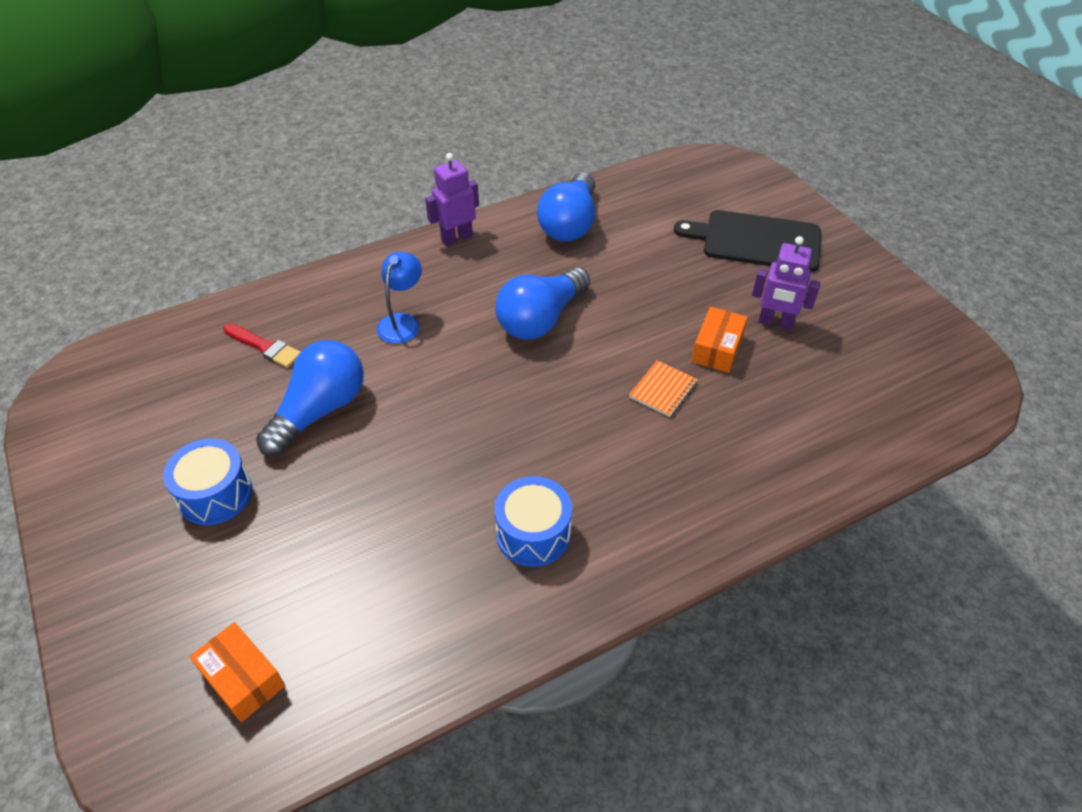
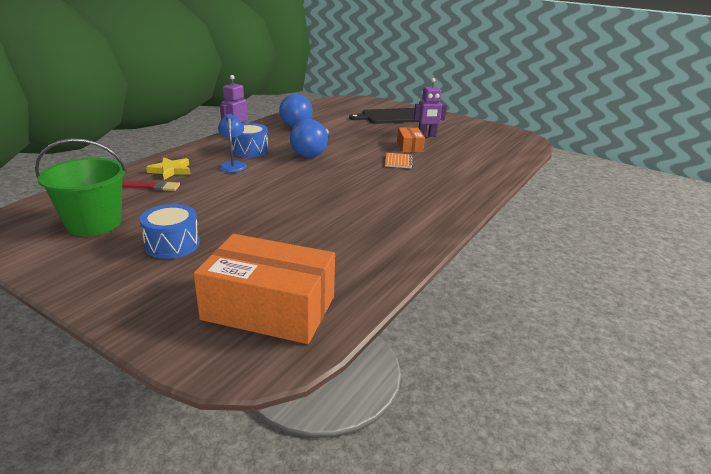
camera: 30 degrees left, 20 degrees down
(157, 412) = (94, 223): none -> green bucket
(242, 679) = (269, 308): orange box -> orange box, size x2.05
(311, 312) = (170, 170): none -> yellow star
(319, 411) = (213, 201): blue light bulb -> none
(533, 533) = (386, 215): blue drum -> blue drum (250, 150)

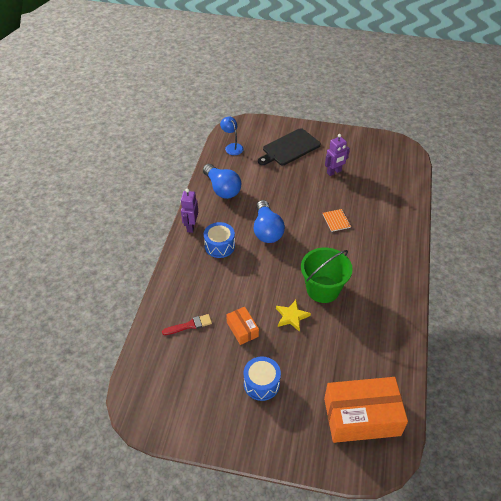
camera: 20 degrees left, 20 degrees up
(94, 223) = (191, 383): green bucket -> green bucket (323, 289)
(170, 170) = (185, 298): yellow star -> yellow star (291, 316)
(233, 165) = (223, 272): blue lamp -> blue lamp (232, 147)
(409, 146) = (331, 194): orange box -> orange box (242, 329)

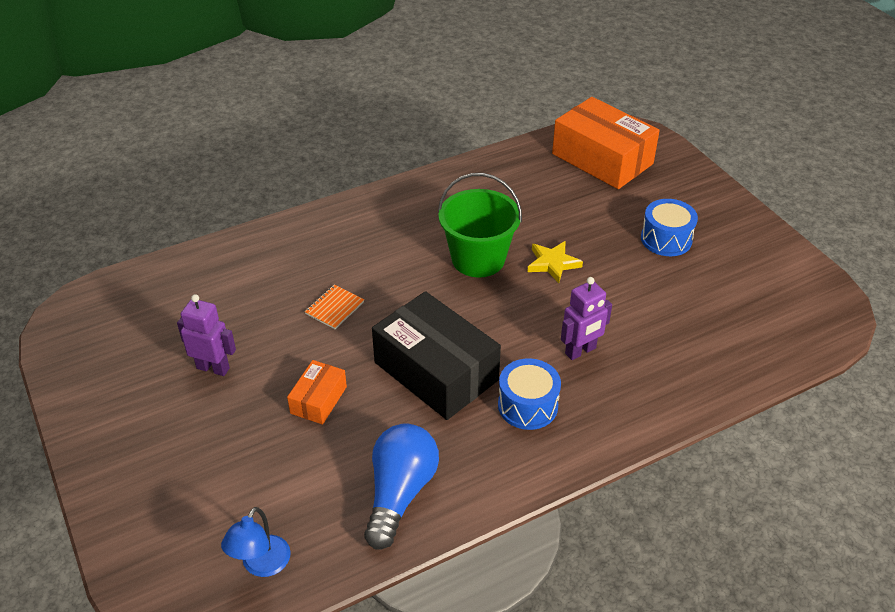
camera: 130 degrees left, 5 degrees down
(189, 325) = (685, 345): red brush -> none
(191, 226) = (531, 471): purple robot -> purple robot (580, 351)
(242, 329) = (625, 294): orange box -> orange box (318, 400)
(267, 230) = (435, 371): blue light bulb -> black box
(289, 148) = (189, 467): black cutting board -> none

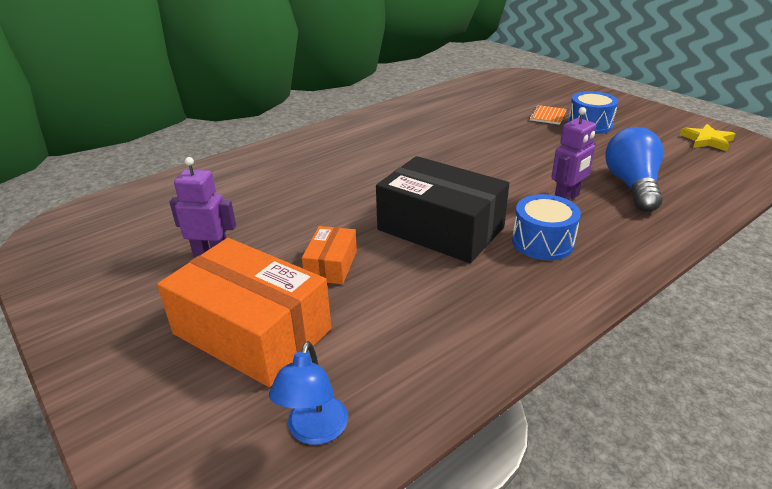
camera: 10 degrees left, 10 degrees down
(334, 308) = (323, 197): orange notebook -> orange notebook (547, 116)
(400, 493) = (451, 332): blue light bulb -> blue light bulb (632, 186)
(478, 259) = (441, 152): green bucket -> none
(553, 263) = (506, 148): yellow star -> yellow star (707, 140)
(602, 159) = (509, 89): orange box -> orange box (252, 331)

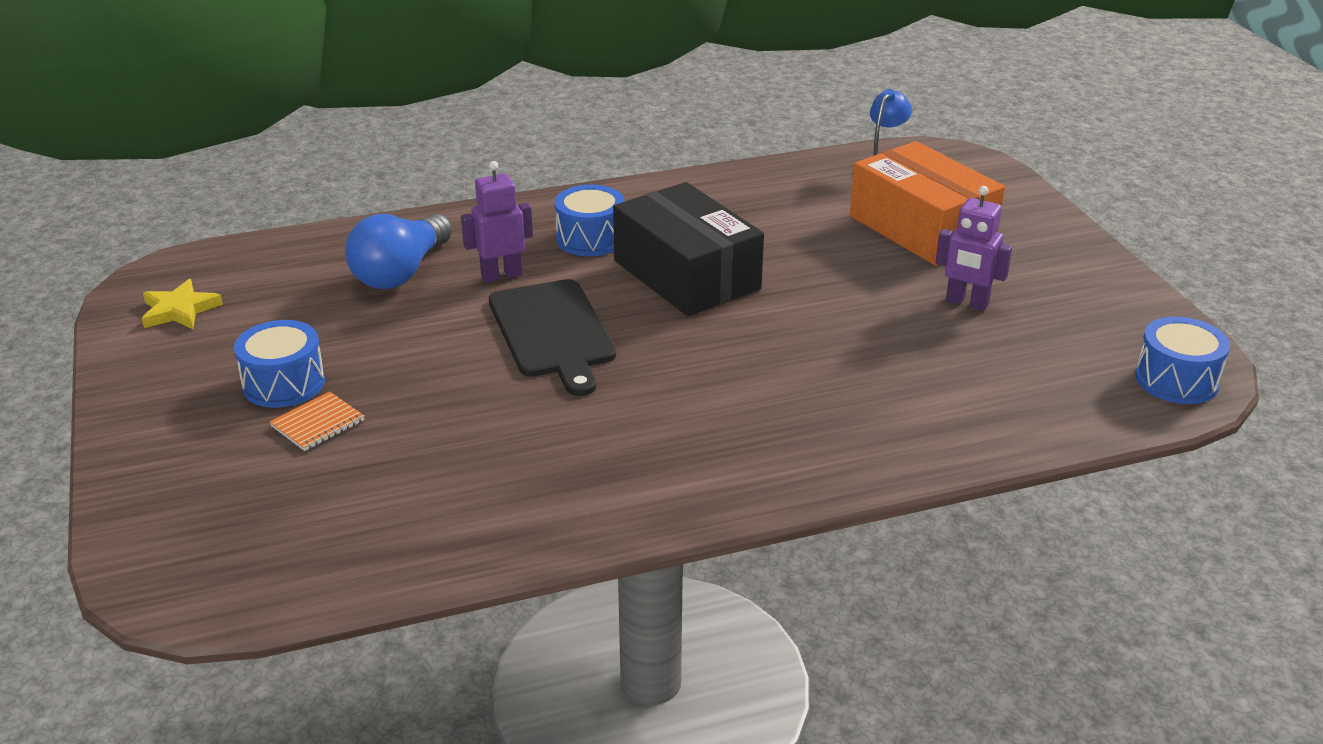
camera: 160 degrees left, 0 degrees up
(66, 228) = (1176, 380): none -> blue drum
(331, 265) = (831, 264): orange box -> none
(490, 172) = (552, 332): none -> black cutting board

